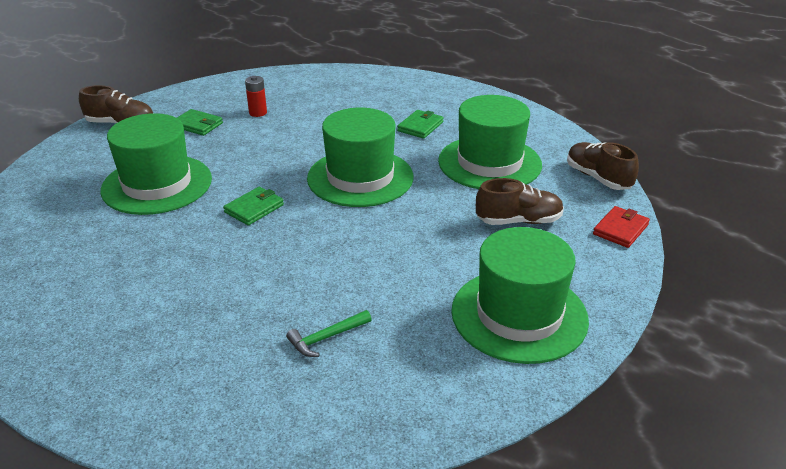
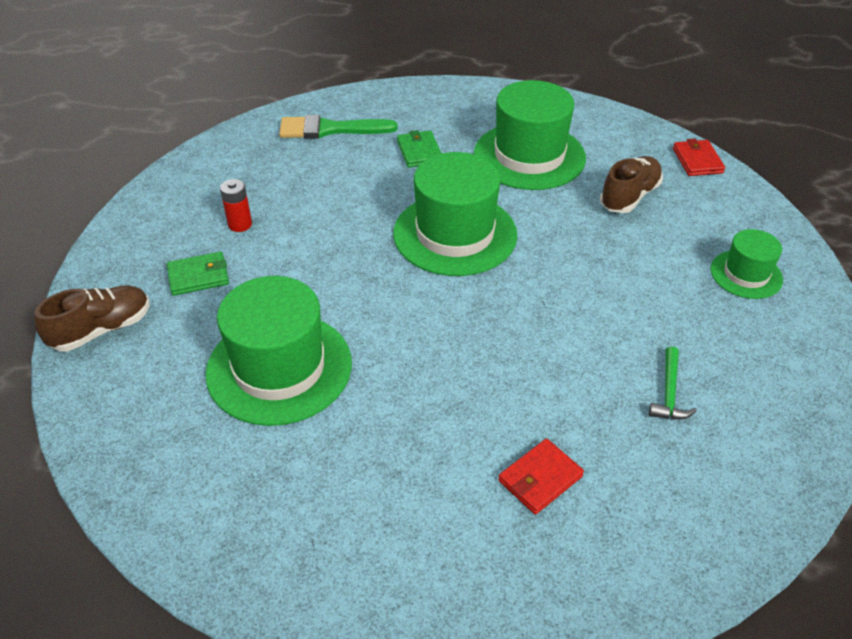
camera: 45 degrees left, 10 degrees up
(172, 320) = (540, 478): none -> red wallet
(254, 208) = (418, 326): green wallet -> none
(388, 91) = (330, 129): none -> green brush
(519, 315) = (746, 274): green hat -> green hat, size x0.54
(598, 178) = (620, 124): brown shoe -> none

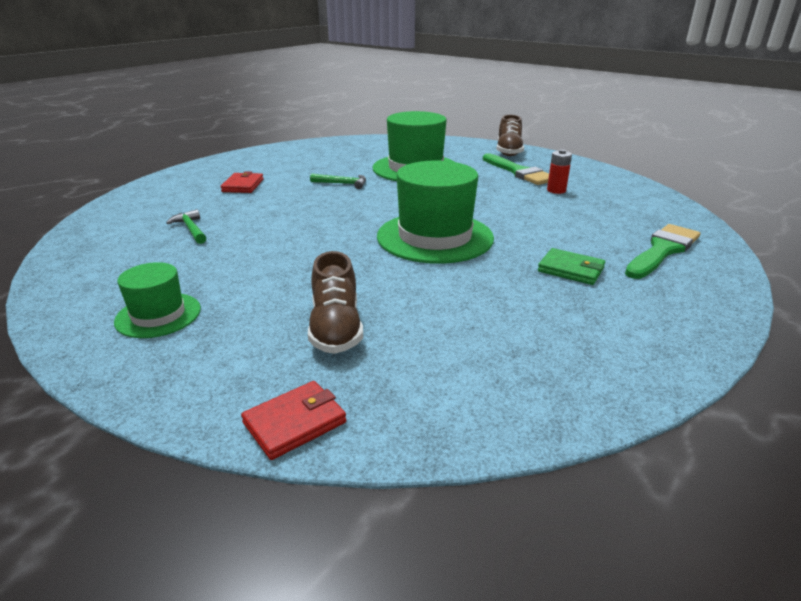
camera: 135 degrees right, 15 degrees down
(198, 276) = (519, 172): green wallet -> green brush
(414, 390) = (342, 184): none -> green hammer
(529, 156) = (485, 316): green hat -> none
(697, 161) = (294, 422): red wallet -> red wallet turned 75 degrees counterclockwise

